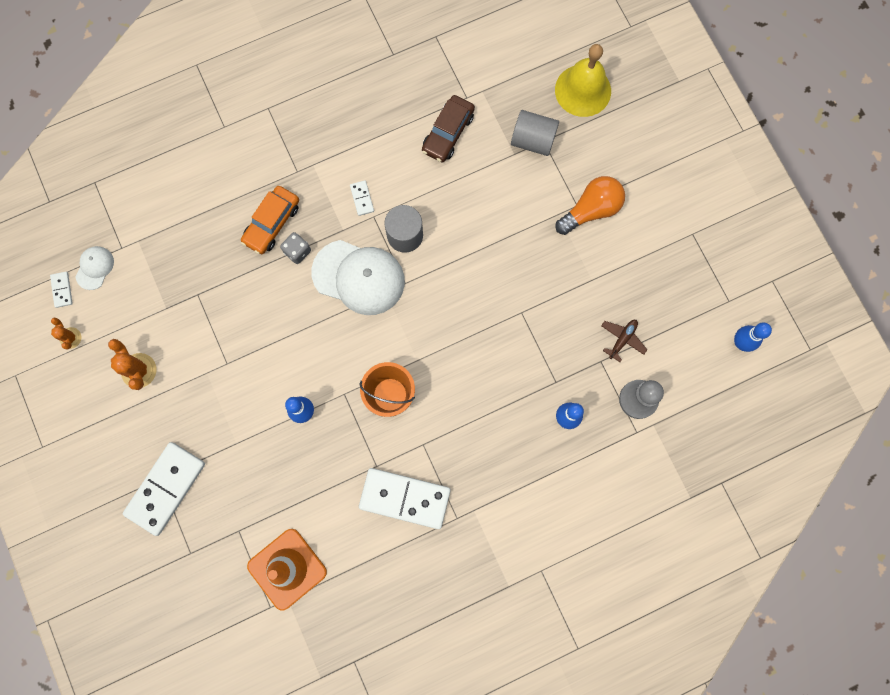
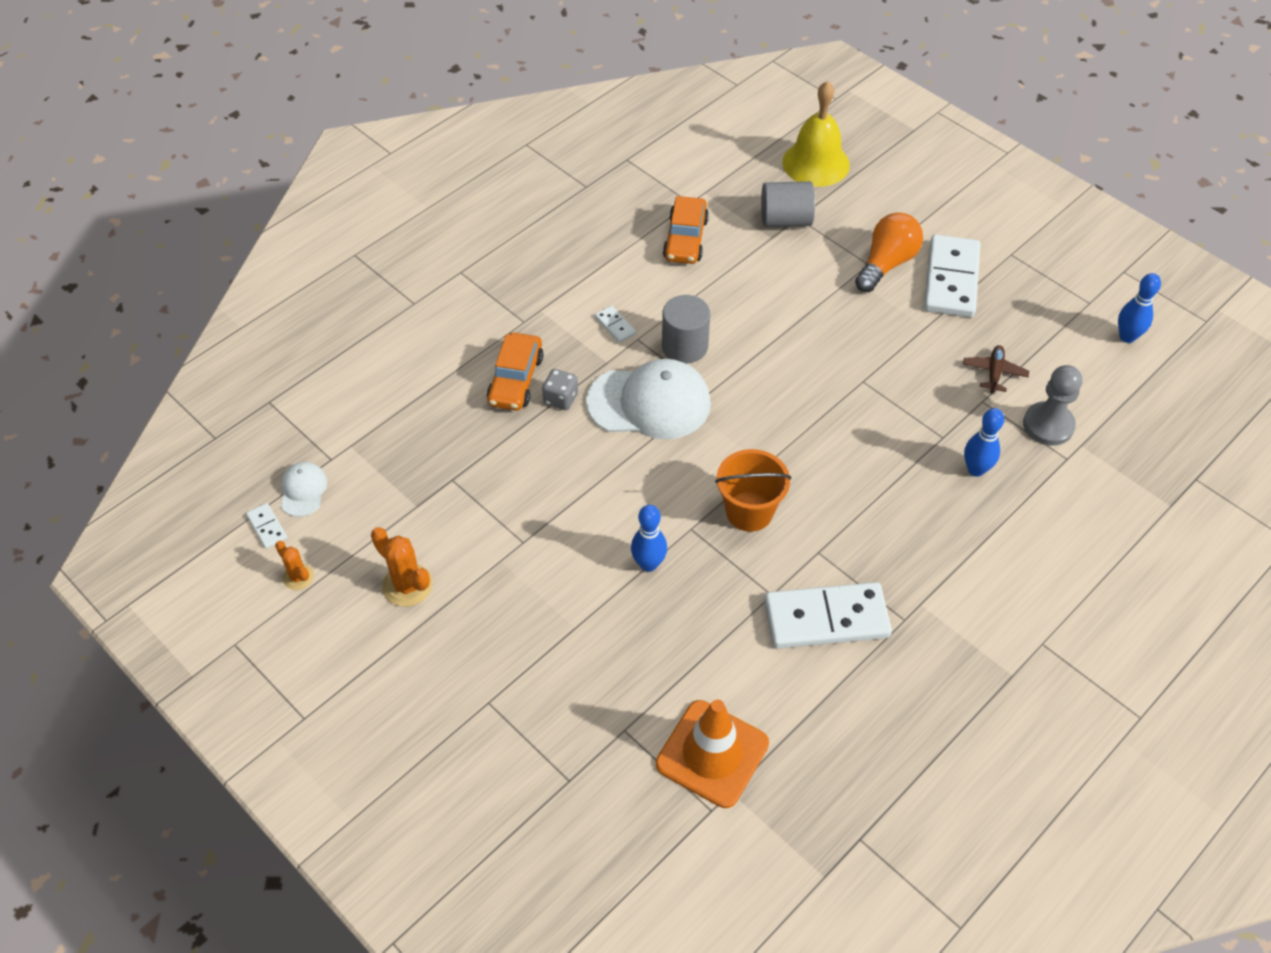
camera: 20 degrees left, 25 degrees down
(166, 488) = (501, 712): white domino -> white domino (951, 279)
(448, 133) = (685, 239): brown car -> orange car

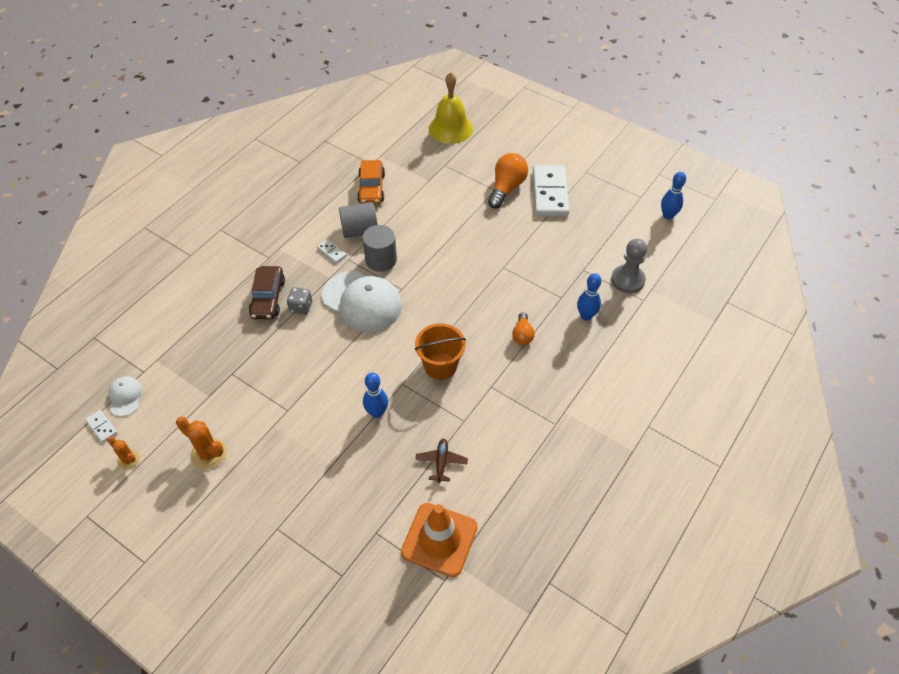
camera: 10 degrees left, 0 degrees up
(516, 380) = (268, 298): orange car -> brown car
(649, 403) = (362, 301): white cap -> white cap turned 45 degrees clockwise
(785, 220) = (436, 167): grey cylinder -> grey cylinder (359, 230)
(826, 618) = (503, 431): white domino -> none
(876, 484) = (522, 335): none -> orange light bulb
(994, 372) = (587, 250): brown plane -> brown plane (441, 462)

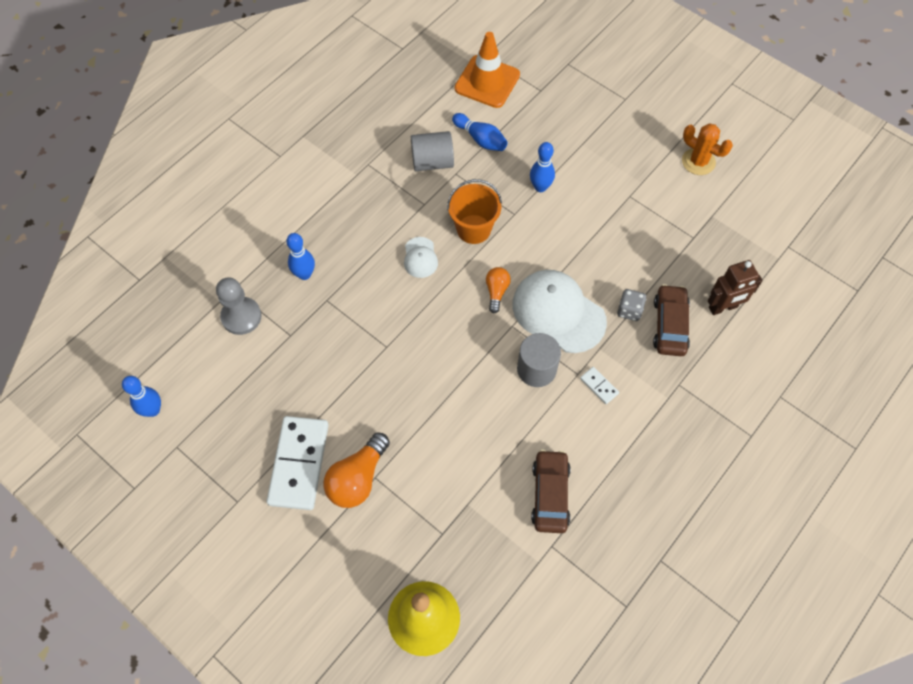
camera: 175 degrees left, 10 degrees up
(102, 427) = (810, 193): white domino -> none
(125, 397) = (797, 221): white cap -> white cap (420, 258)
(129, 459) = (772, 162): orange cactus -> none
(219, 315) = (723, 307): none -> brown robot
(359, 230) = (564, 418): grey cylinder -> grey cylinder (432, 162)
(371, 188) = (550, 494): orange car -> brown car
(441, 462) = (480, 139): brown plane -> blue bowling pin
(522, 335) = (380, 257): orange light bulb -> orange light bulb (496, 291)

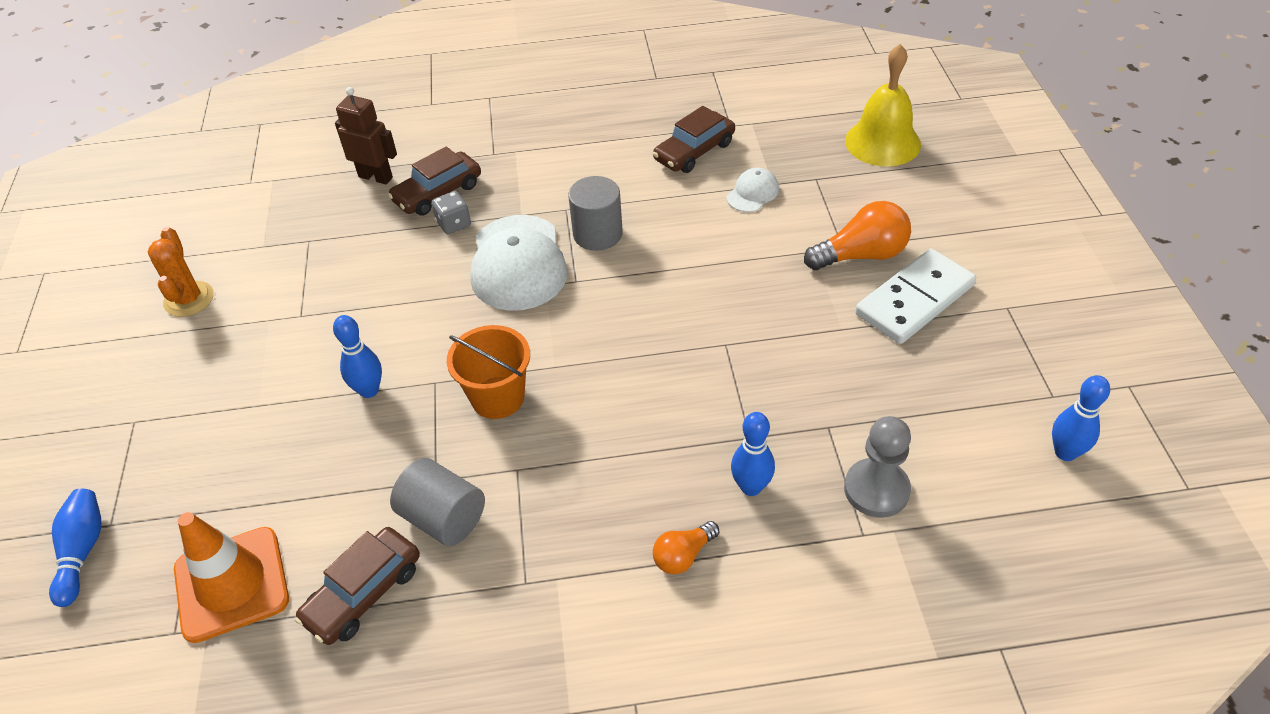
camera: 135 degrees left, 15 degrees down
(420, 258) = (592, 408): white cap -> white cap (752, 193)
(430, 115) = (363, 593): none -> brown car
(480, 139) = (351, 503): blue bowling pin -> blue bowling pin (82, 552)
(496, 291) = (552, 319): orange light bulb -> orange light bulb (683, 555)
(599, 386) = (559, 190): white domino -> none

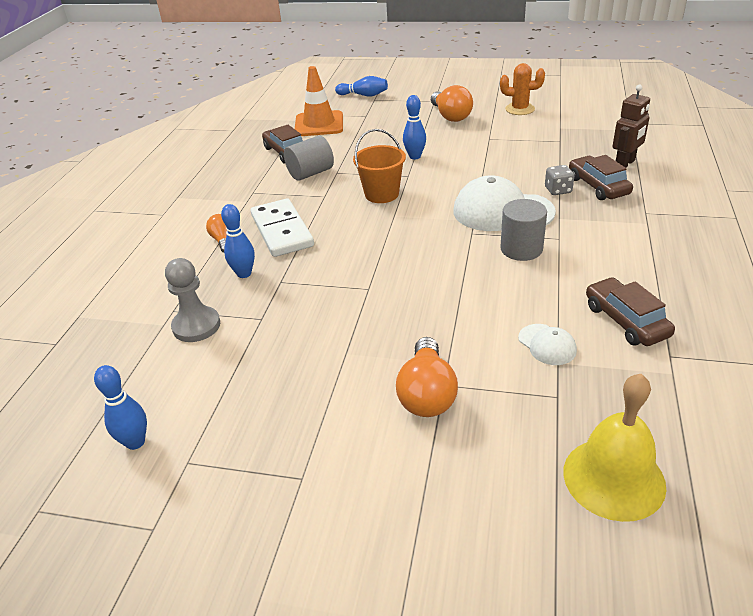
camera: 110 degrees right, 10 degrees down
(209, 381) = (450, 116): none -> orange light bulb
(915, 300) = (350, 411): white domino -> white domino (281, 231)

